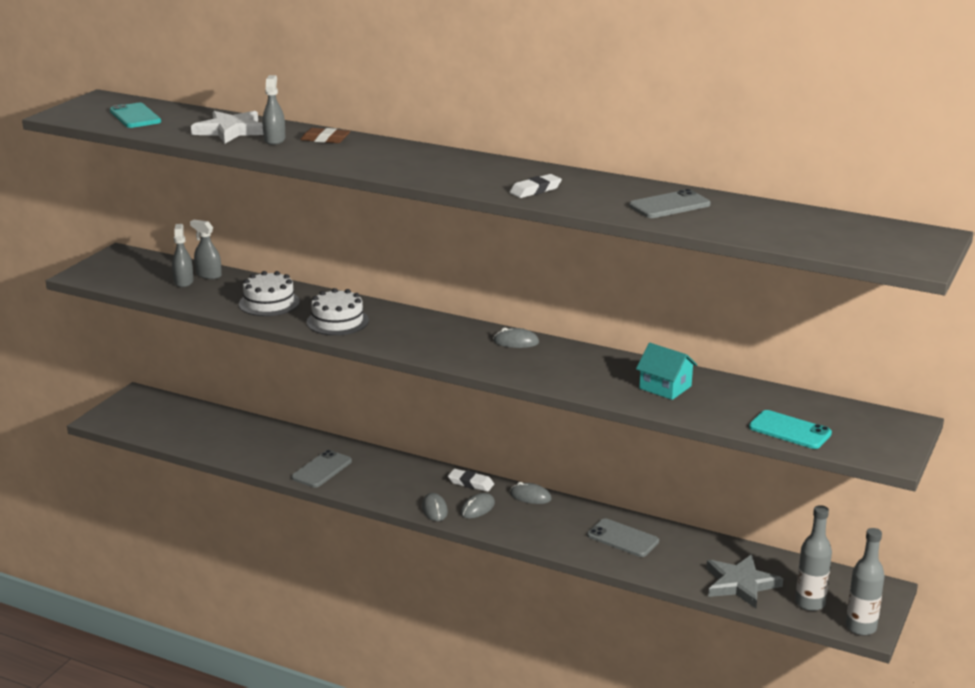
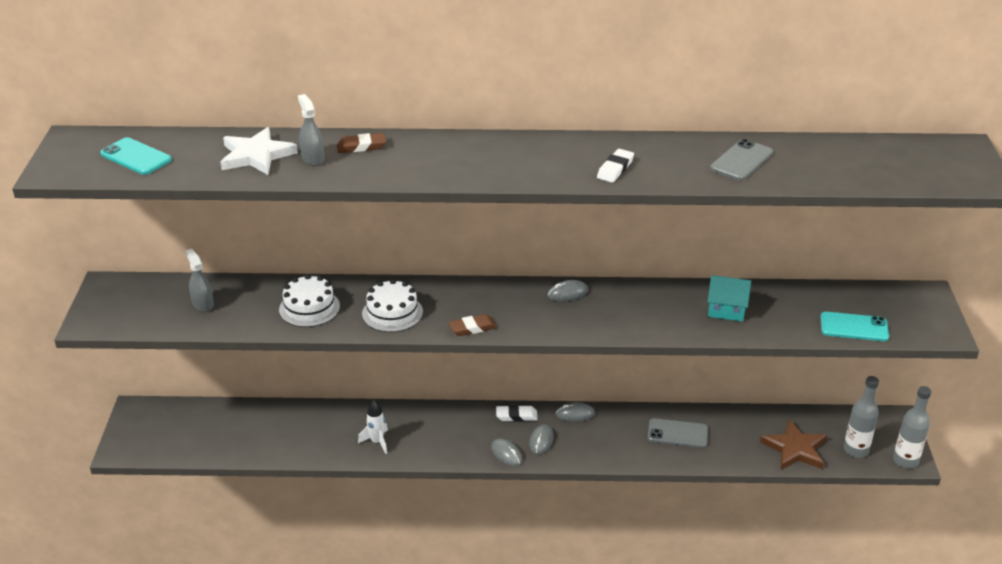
camera: 25 degrees left, 10 degrees up
(208, 275) = (221, 289): grey spray bottle -> none
(322, 469) = (377, 442): grey phone -> white rocket
(399, 347) = (472, 328): none -> brown eraser
(740, 584) = (795, 449): grey star -> brown star

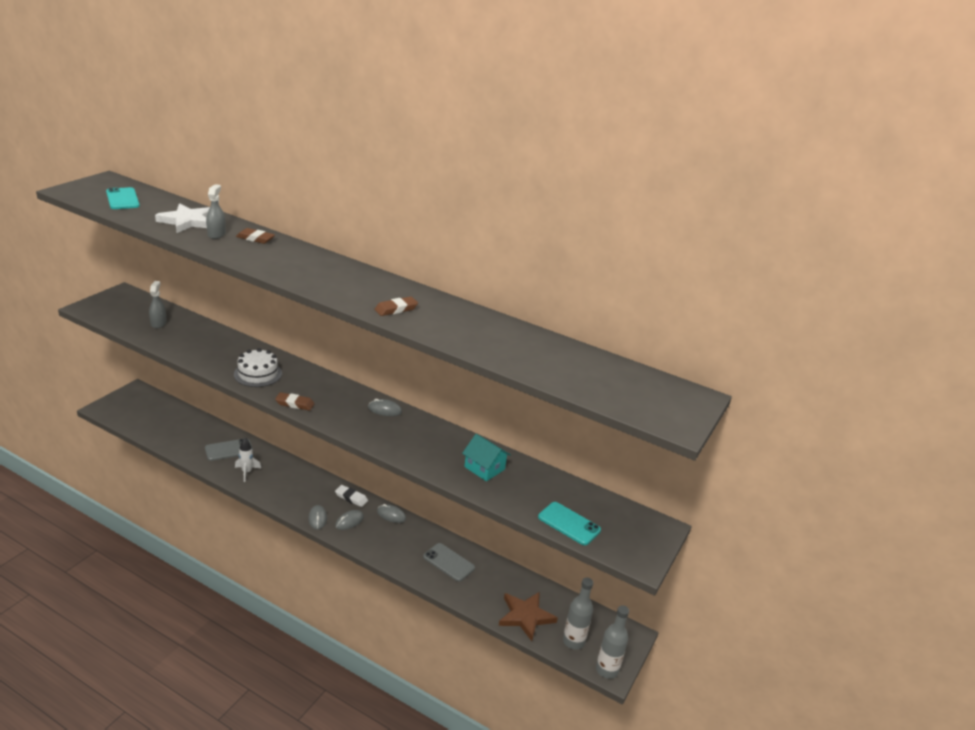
camera: 25 degrees right, 5 degrees down
(309, 308) = (213, 350): white cake -> none
(615, 169) = (396, 309): white eraser -> brown eraser
(741, 161) = (496, 338): grey phone -> grey phone (229, 450)

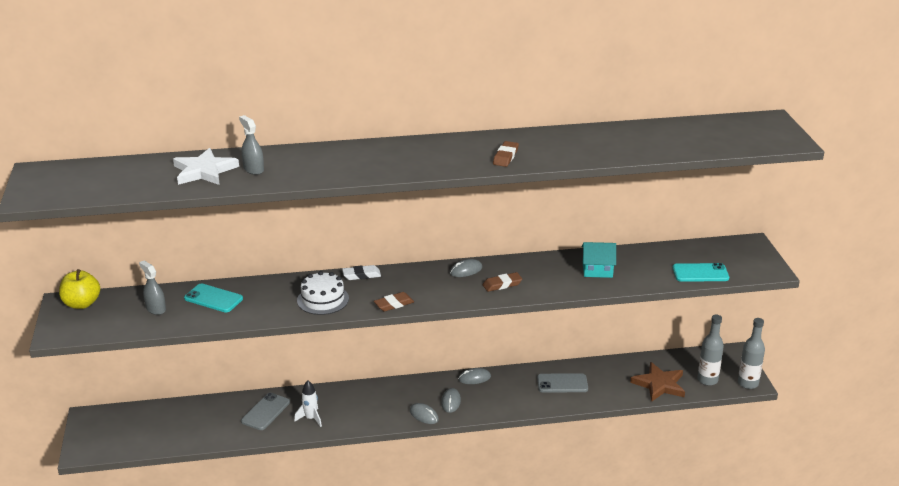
camera: 35 degrees left, 0 degrees up
(123, 199) = (99, 180): turquoise phone -> turquoise phone (213, 298)
(129, 298) = (82, 304): none -> yellow apple
(255, 238) = (292, 157): brown eraser -> brown eraser (502, 284)
(351, 498) = (425, 385): white eraser -> white eraser (361, 275)

